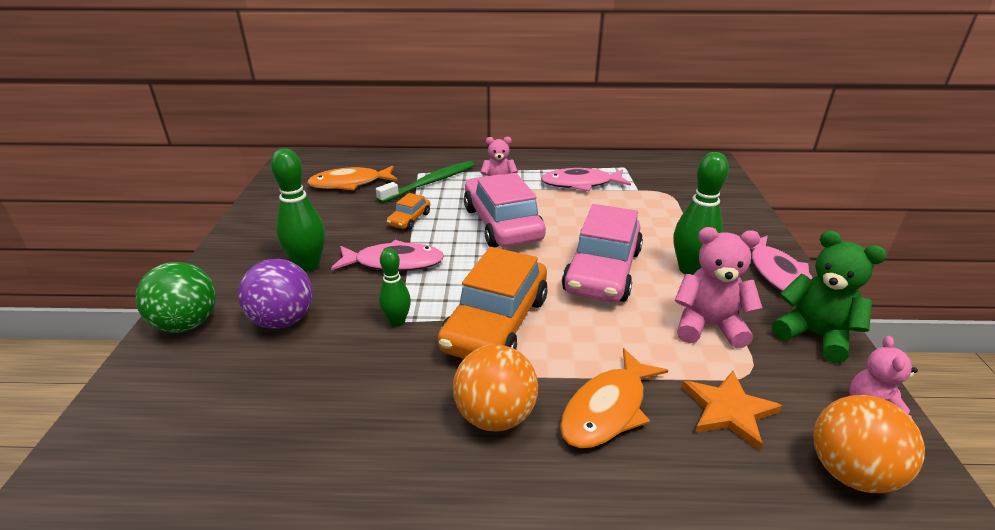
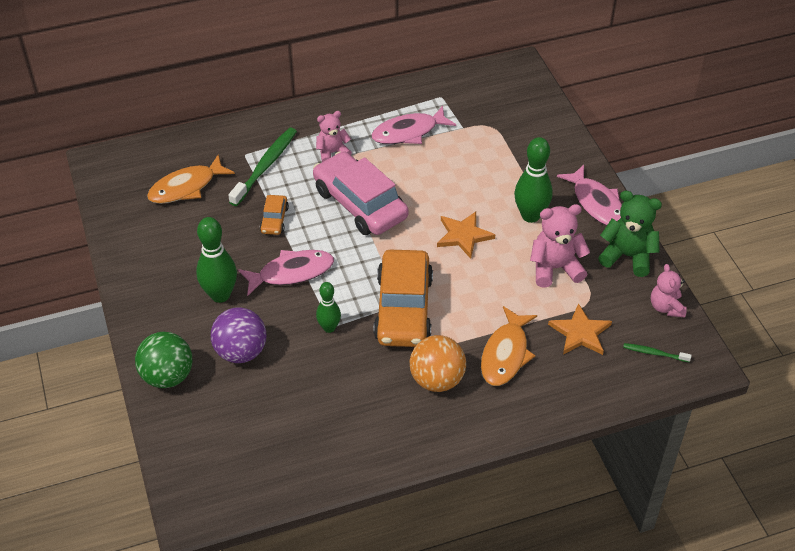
camera: 20 degrees left, 15 degrees up
(602, 271) = (463, 236): pink car -> orange star
(850, 472) = (654, 353): orange ball -> green toothbrush

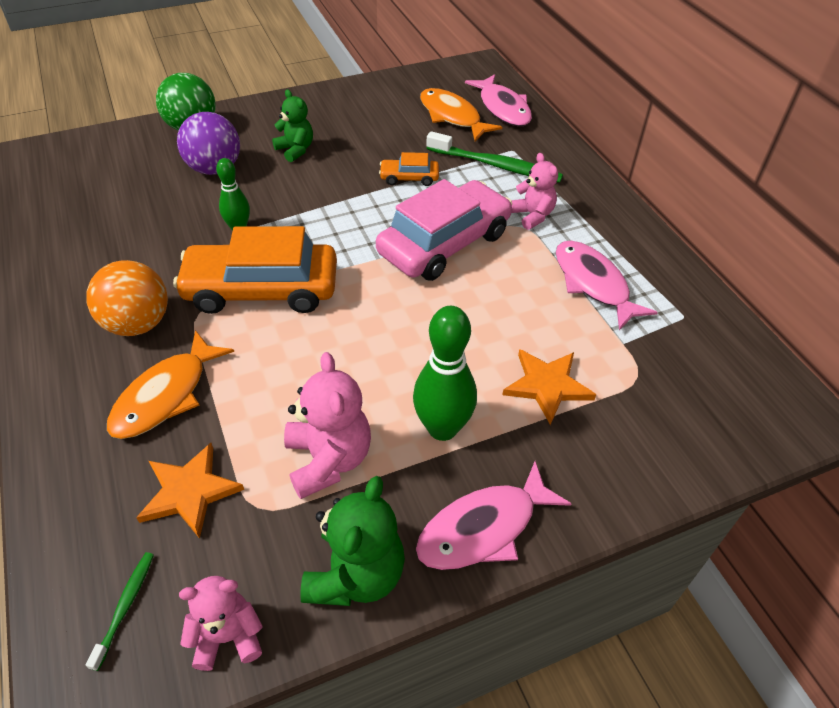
camera: 85 degrees right, 0 degrees up
(220, 295) = (295, 150): green bowling pin -> green teddy bear
(291, 273) = (326, 195): pink fish -> pink fish (503, 108)
(463, 236) = (394, 347): orange star -> orange star (547, 386)
(505, 354) = (166, 395): orange fish -> orange fish turned 75 degrees counterclockwise

